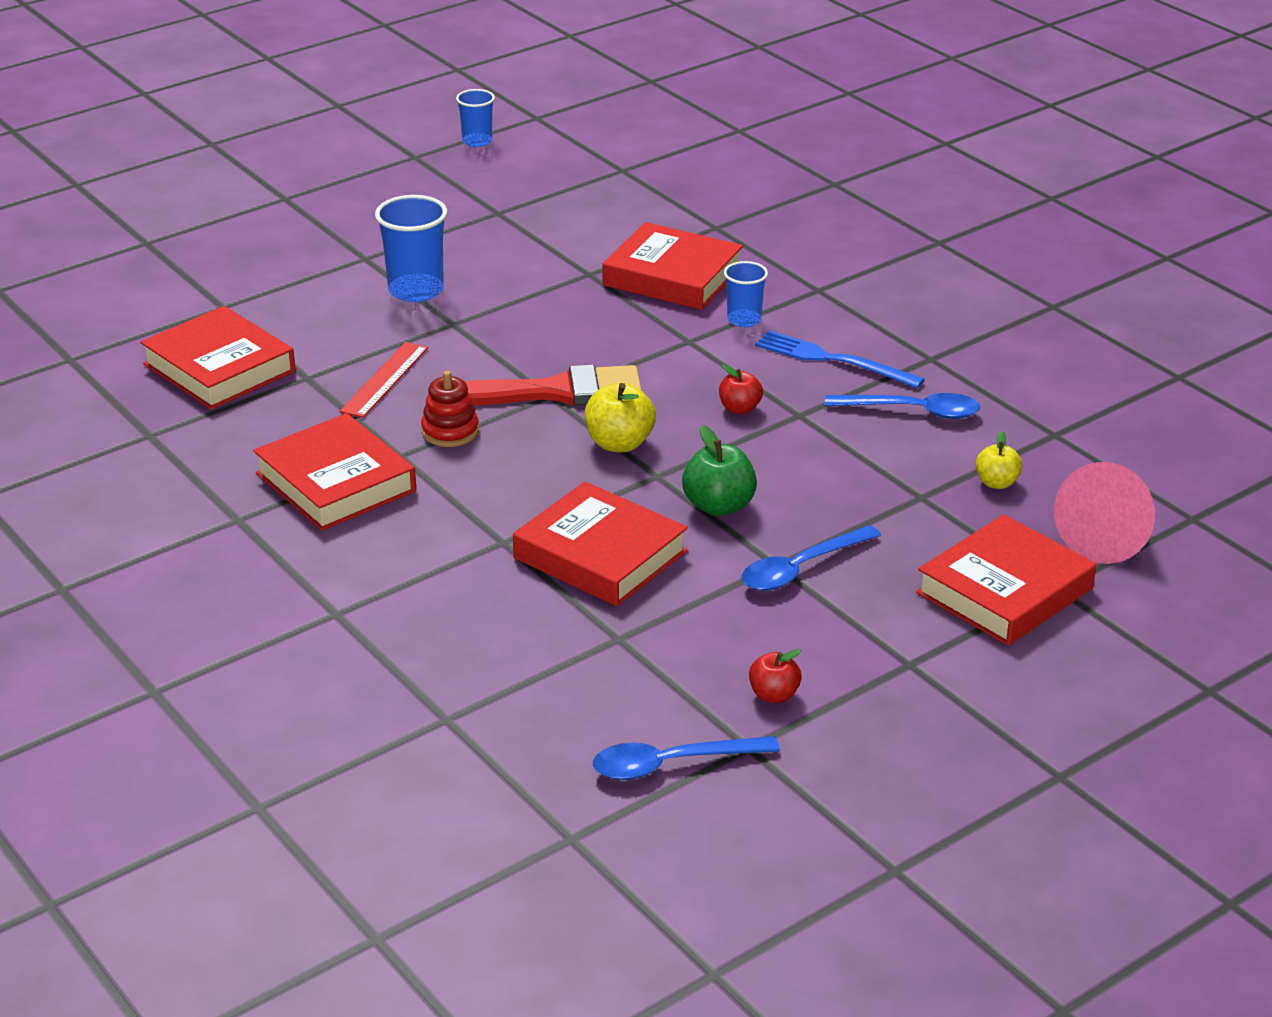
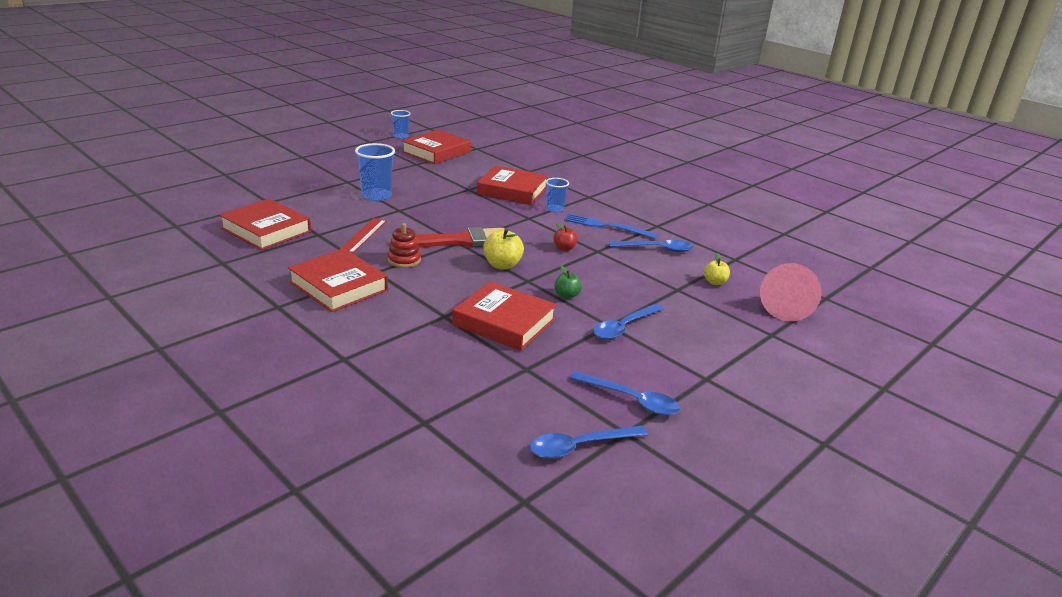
camera: 10 degrees left, 5 degrees down
(719, 506) = (566, 295): green apple -> green apple, size x0.63
(774, 695) = (631, 400): red apple -> blue spoon
(1004, 591) = (743, 337): red book -> red book (436, 152)

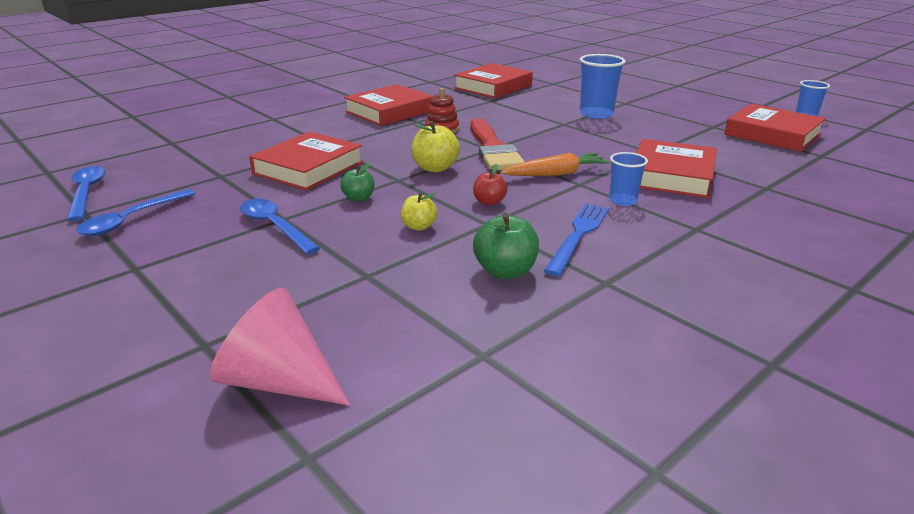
camera: 95 degrees right, 0 degrees up
(363, 235) = (493, 114): red ruler -> none
(512, 223) = (556, 174): none -> orange carrot
(657, 249) = (505, 271): blue spoon -> green apple
(714, 282) = (387, 314): yellow apple -> yellow apple (419, 226)

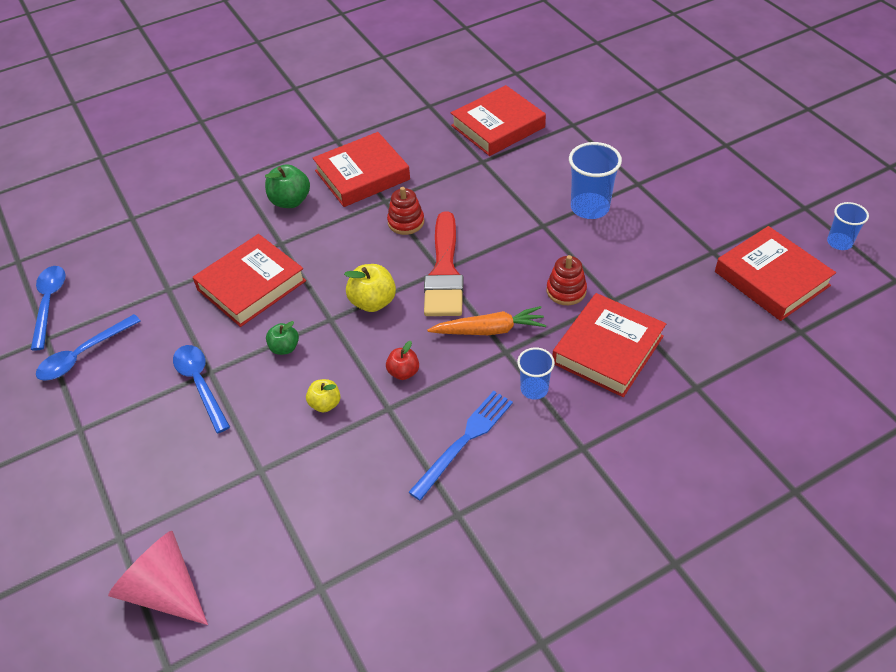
camera: 15 degrees right, 20 degrees up
(505, 271) = (377, 485): green apple -> green apple (290, 201)
(609, 151) = (566, 291): none -> red stacking toy

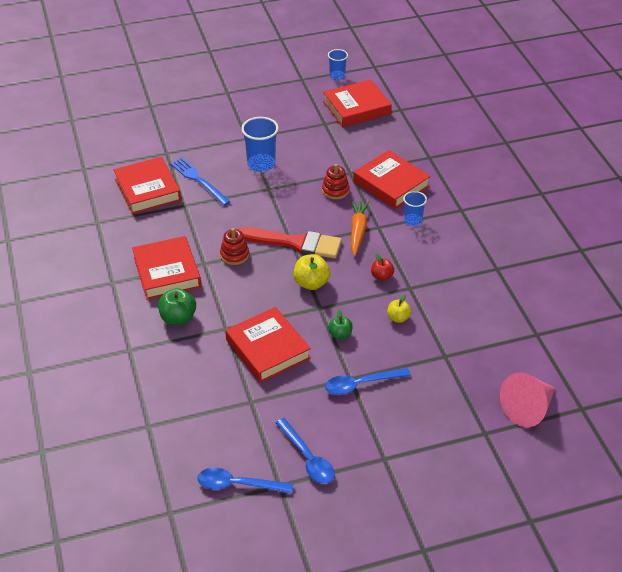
camera: 80 degrees left, 5 degrees down
(464, 441) = (445, 257): blue fork -> blue fork (198, 180)

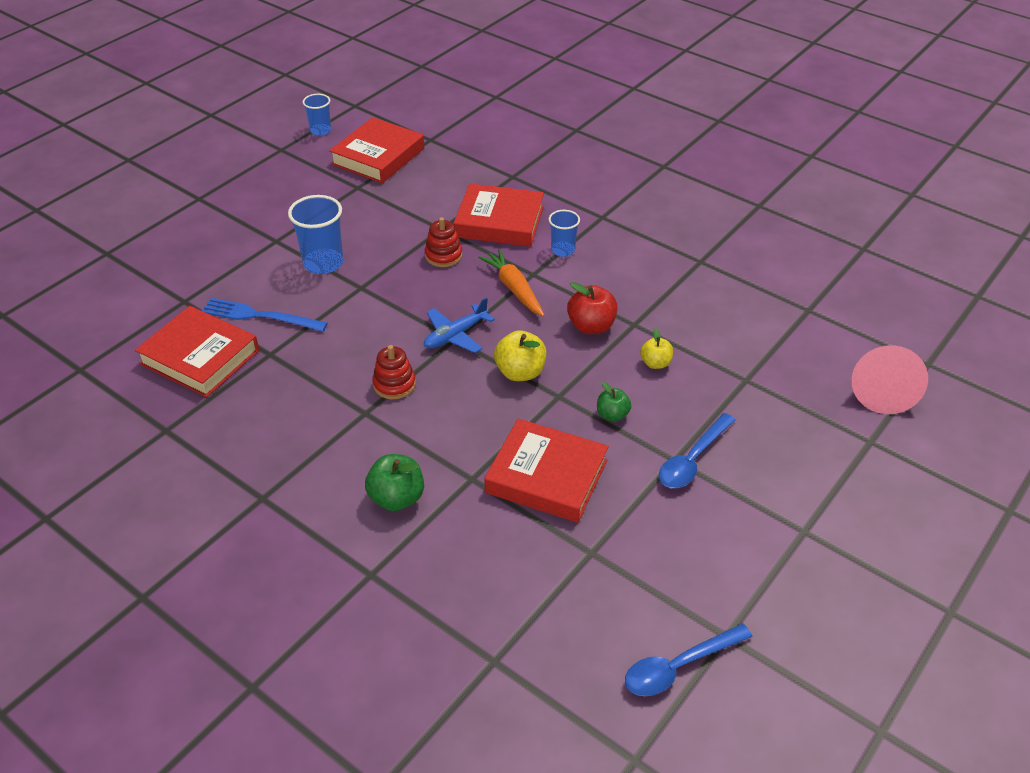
camera: 35 degrees left, 0 degrees up
(167, 272) = (325, 448): red book -> none
(295, 243) = (455, 335): red brush -> blue plane
(307, 458) = (723, 582): blue spoon -> none
(382, 276) = (591, 326): red apple -> red apple, size x1.58

